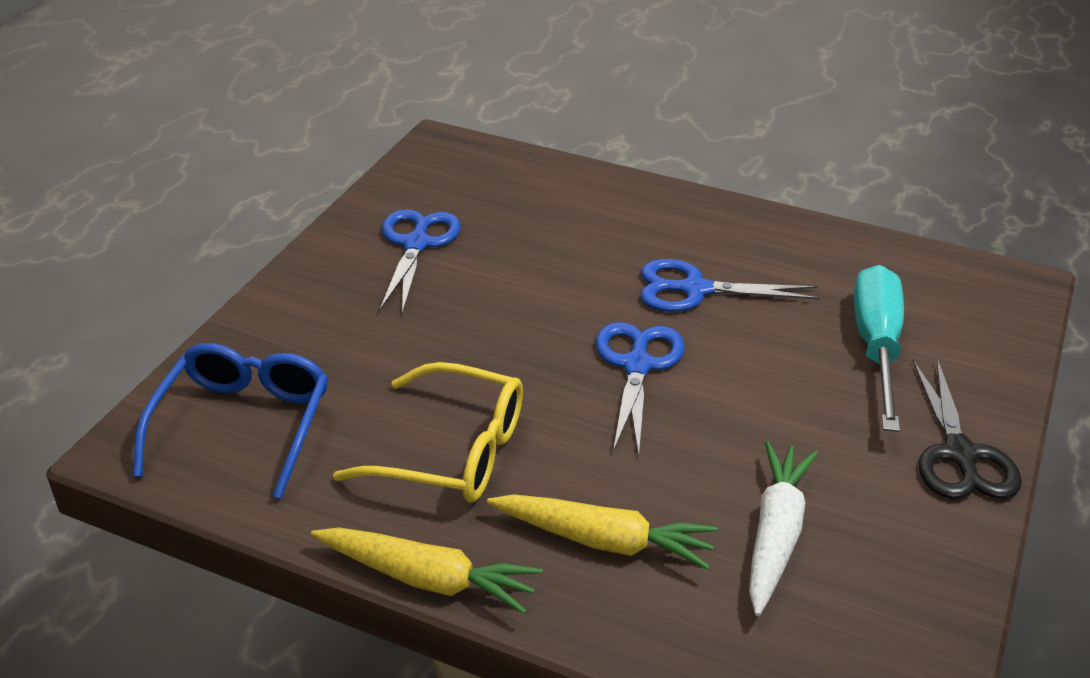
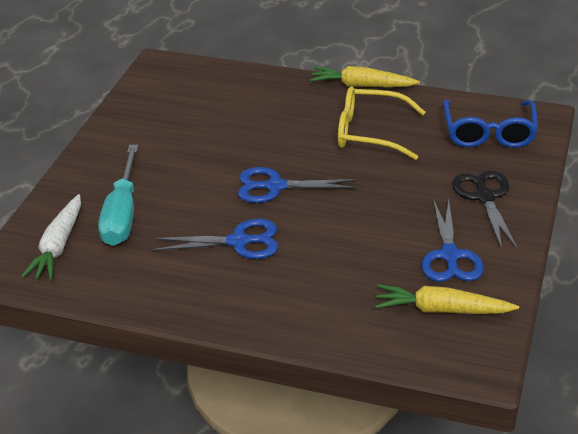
camera: 175 degrees right, 0 degrees up
(603, 540) = (284, 106): yellow carrot -> yellow carrot (442, 310)
(637, 365) = (275, 186): blue scissors -> blue scissors turned 90 degrees clockwise
(775, 534) = (201, 116): white carrot -> white carrot (58, 246)
(959, 454) = (95, 159): black scissors -> black scissors (485, 197)

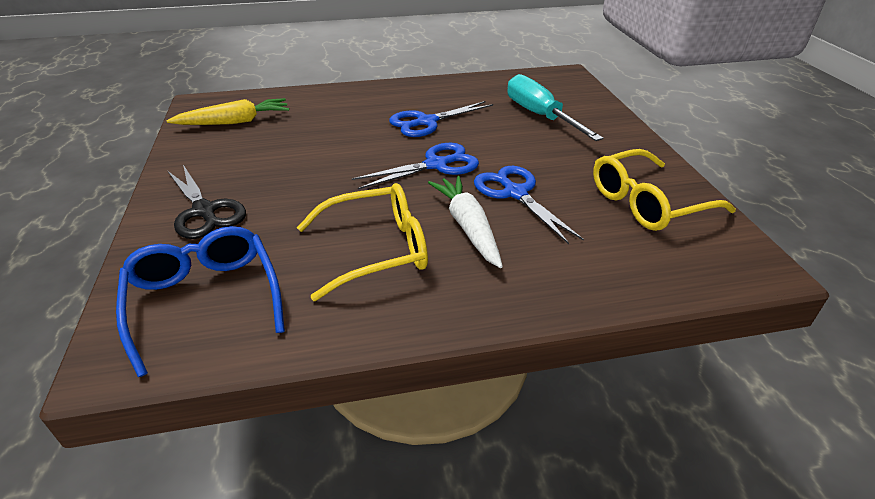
camera: 150 degrees right, 0 degrees up
(58, 246) = (554, 91): white carrot -> white carrot (468, 227)
(159, 111) = (648, 203): none -> yellow glasses
(362, 86) = (439, 328): yellow carrot -> none
(450, 256) = (235, 154): blue scissors -> blue scissors (515, 193)

